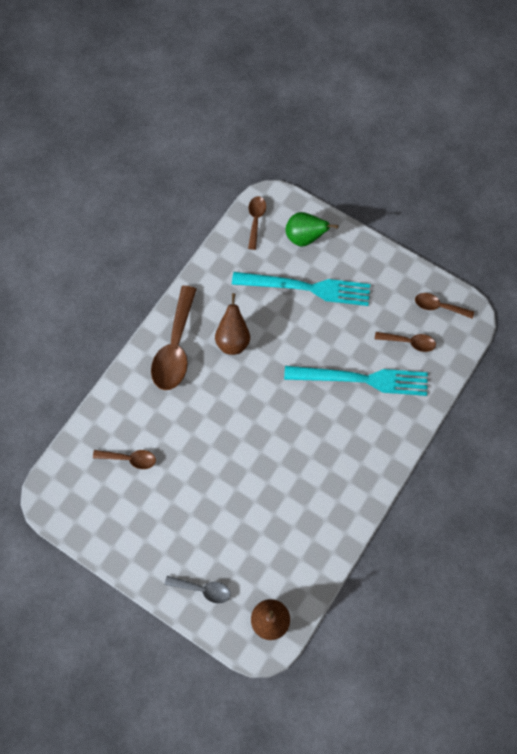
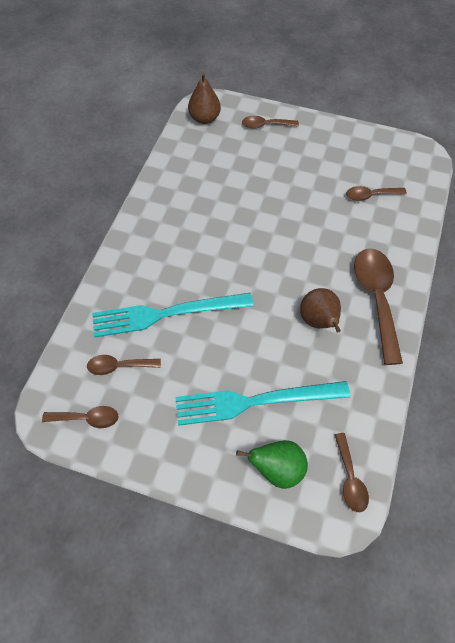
camera: 165 degrees right, 10 degrees down
(202, 589) = (265, 125): grey spoon -> brown spoon

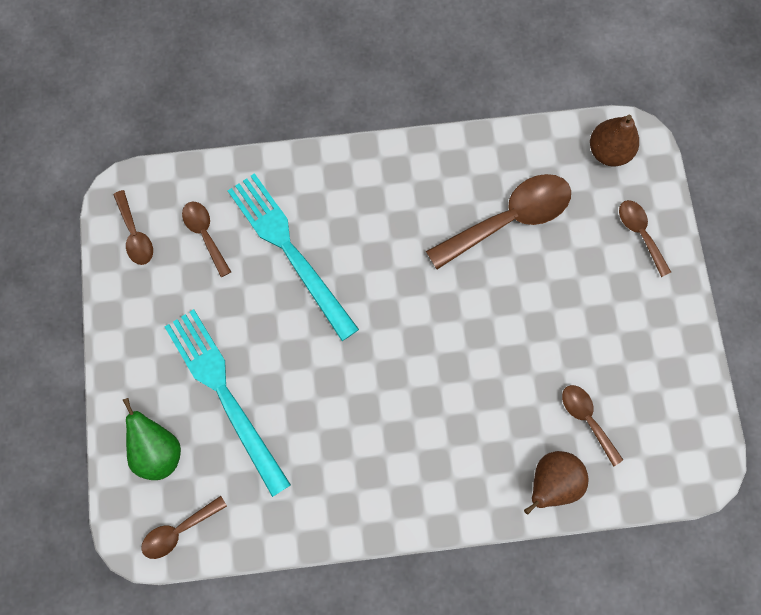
camera: 65 degrees right, 15 degrees up
(319, 321) = (358, 425): brown pear -> brown pear (551, 482)
(376, 299) = (422, 483): brown spoon -> brown spoon (508, 219)

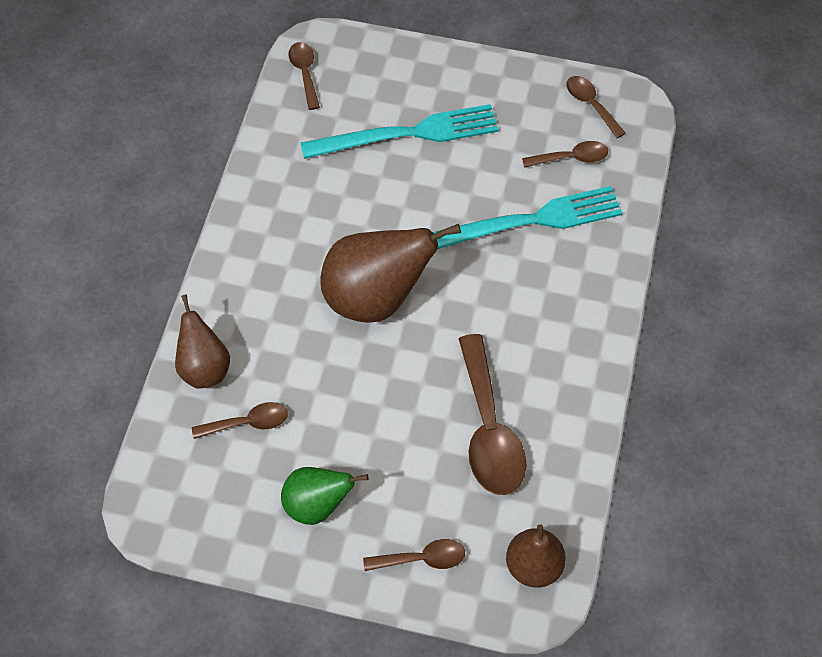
camera: 110 degrees right, 15 degrees down
(135, 234) = (591, 105): brown spoon -> brown spoon turned 60 degrees clockwise
(158, 450) = (380, 75): green pear -> green pear (317, 505)
(420, 356) = (376, 298): none -> brown pear

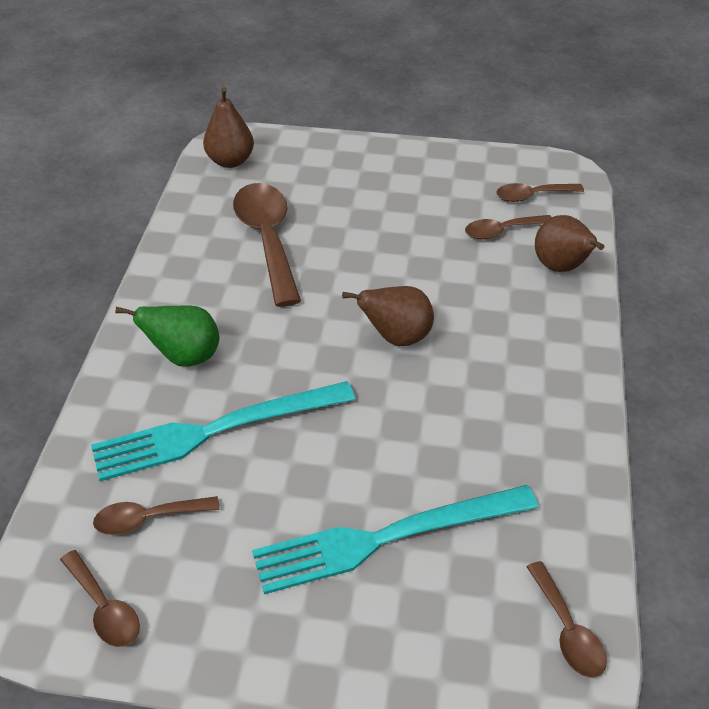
camera: 175 degrees right, 15 degrees down
(317, 505) = (421, 184): green pear -> green pear (184, 357)
(376, 298) = (396, 338): brown pear -> brown pear, size x0.59
(421, 559) = (325, 160): brown spoon -> brown spoon (532, 196)

